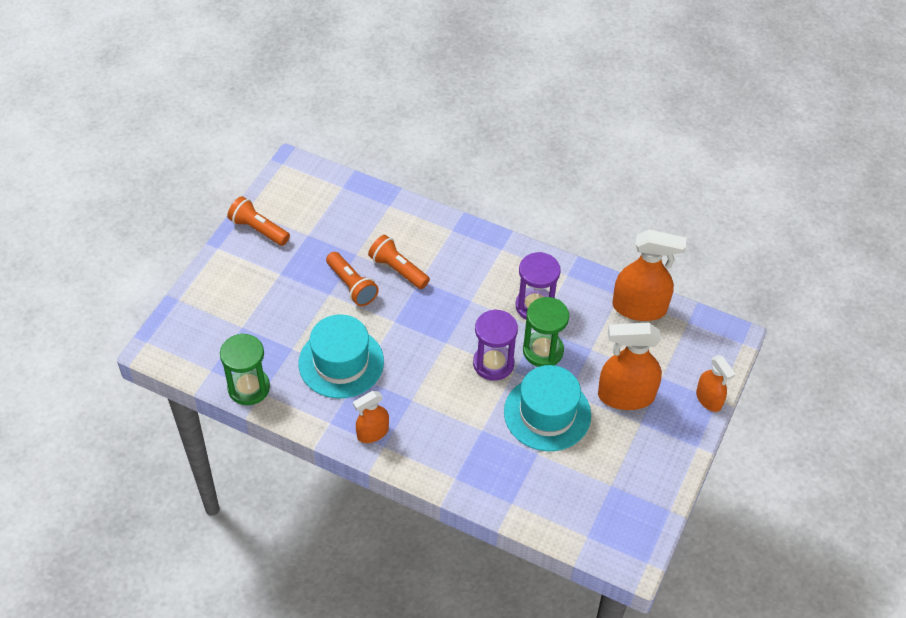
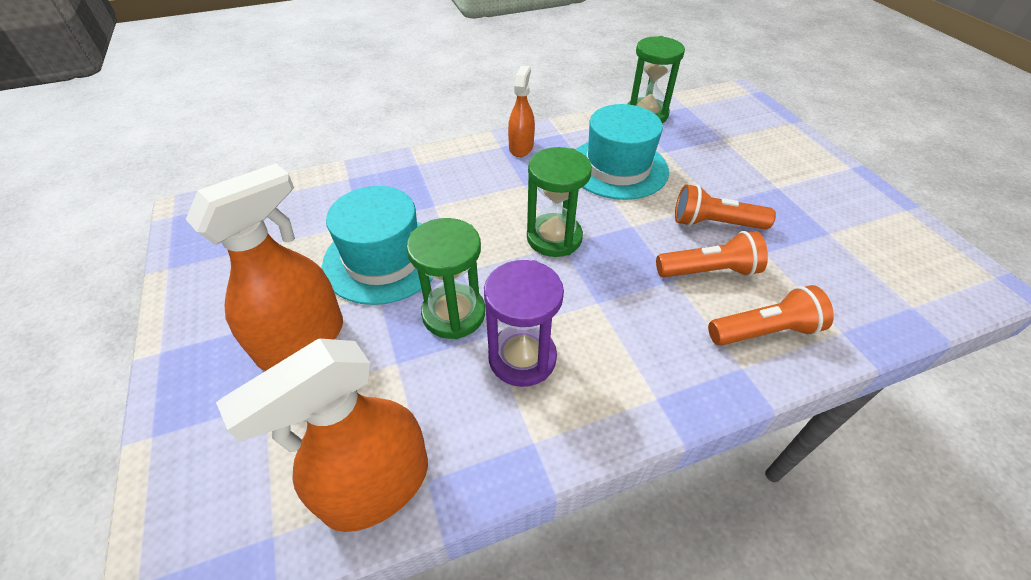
camera: 135 degrees right, 5 degrees down
(258, 229) = (864, 203): orange flashlight -> orange flashlight (764, 331)
(444, 349) = (554, 238): none -> green hourglass
(493, 363) = (491, 261): purple hourglass -> none
(709, 399) = (168, 426): orange spray bottle -> none

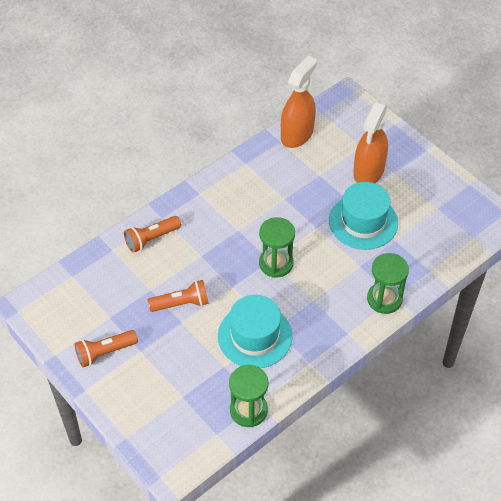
camera: 160 degrees right, 5 degrees up
(454, 314) = (307, 204): green hourglass -> green hourglass (384, 299)
(521, 147) = (332, 336): orange spray bottle -> none
(522, 358) = (264, 193): purple hourglass -> none
(708, 271) = (182, 267): orange flashlight -> orange flashlight (105, 352)

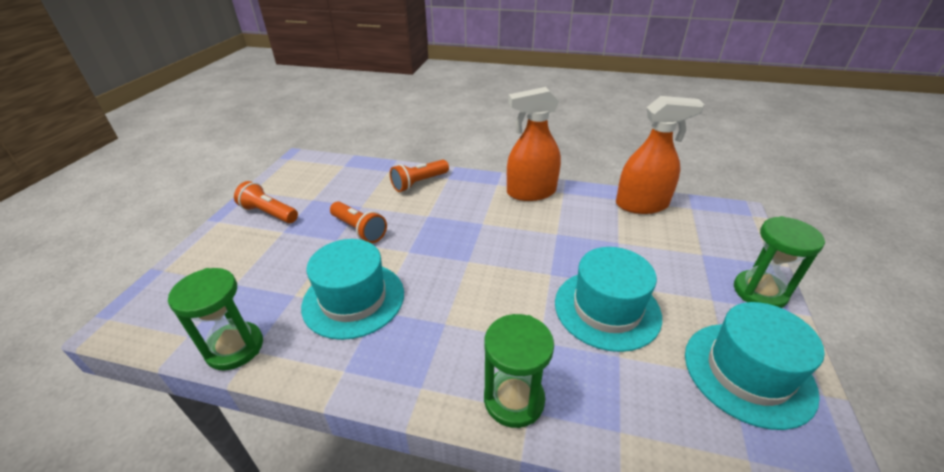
camera: 55 degrees right, 15 degrees down
(151, 239) = (419, 183): orange flashlight -> orange flashlight turned 60 degrees counterclockwise
(276, 263) = (468, 267): green hourglass -> green hourglass (759, 292)
(368, 171) = (679, 276): orange spray bottle -> orange spray bottle (531, 192)
(441, 200) = (748, 372): none -> turquoise hat

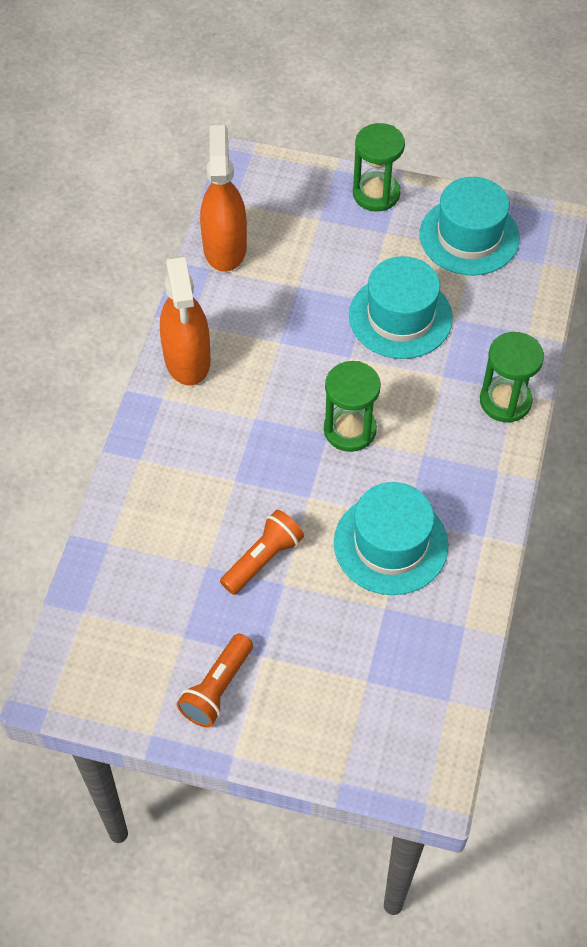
camera: 90 degrees left, 20 degrees up
(235, 348) = (462, 644): green hourglass -> green hourglass (350, 430)
(419, 183) = (150, 496): orange flashlight -> none

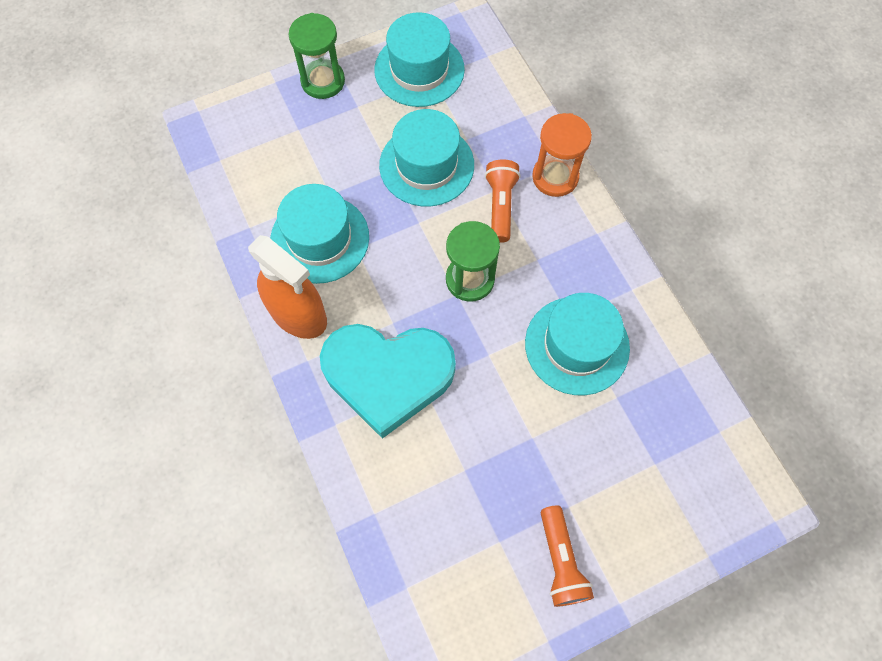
camera: 40 degrees left, 10 degrees up
(213, 454) = (388, 376): none -> turquoise heart
(225, 247) = (245, 202): orange spray bottle -> none
(257, 314) = (320, 239): none -> turquoise hat
(263, 559) = (500, 430): orange flashlight -> orange flashlight (500, 206)
(505, 401) = (555, 177): green hourglass -> orange hourglass

